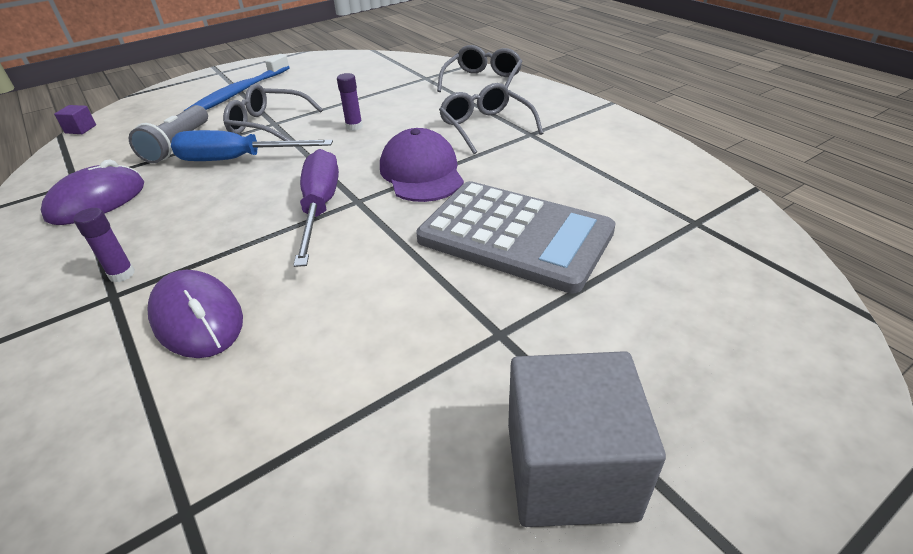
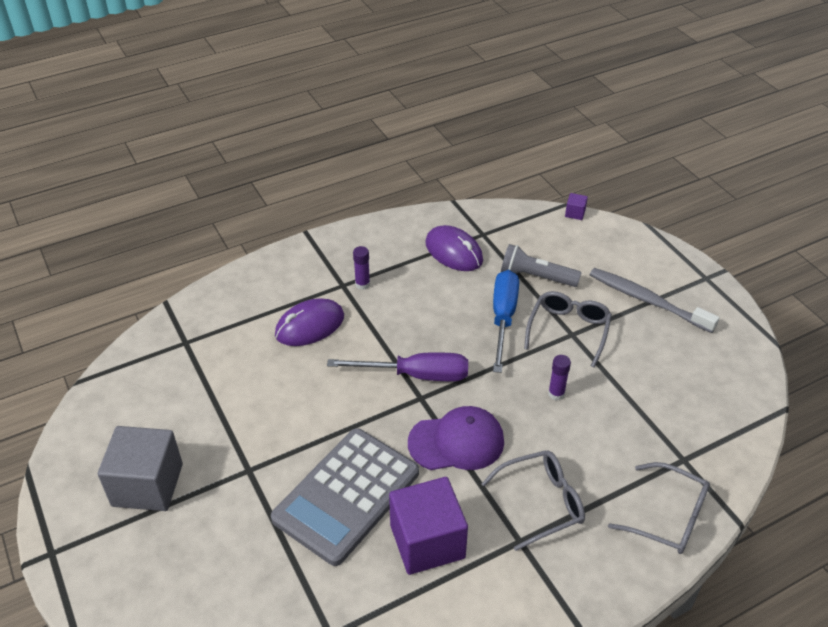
camera: 95 degrees right, 5 degrees up
(239, 93) = (647, 300): blue toothbrush -> grey toothbrush
(553, 178) = (427, 541): none -> purple cube

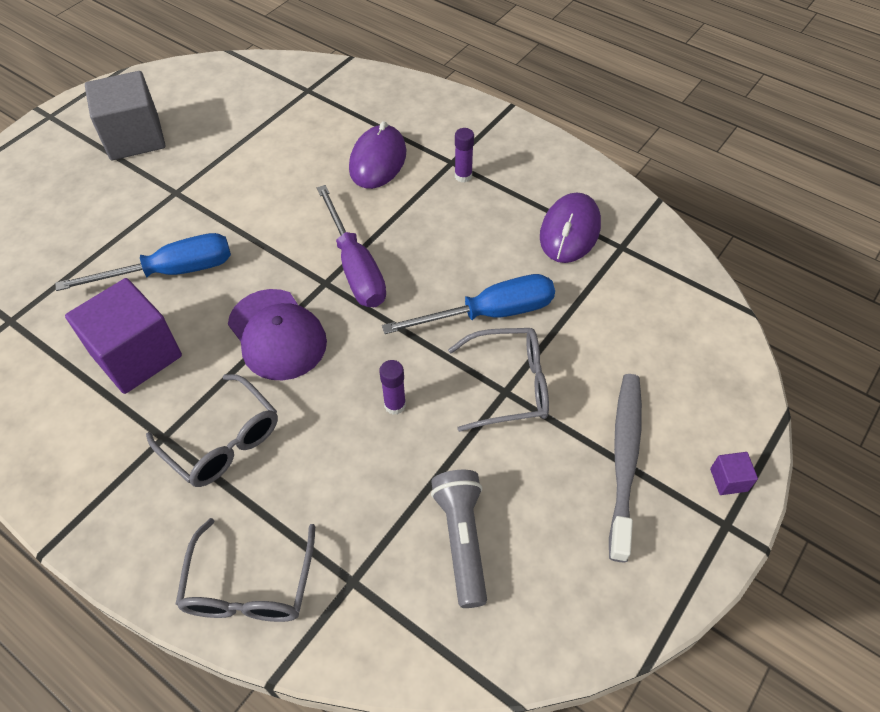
camera: 65 degrees right, 10 degrees up
(309, 326) = (378, 161): purple mouse -> purple mouse turned 75 degrees clockwise
(346, 495) = (171, 272): grey calculator -> blue screwdriver
(536, 277) = (583, 322): grey flashlight -> grey flashlight (462, 539)
(575, 213) = (738, 326): purple cube -> purple cube (728, 480)

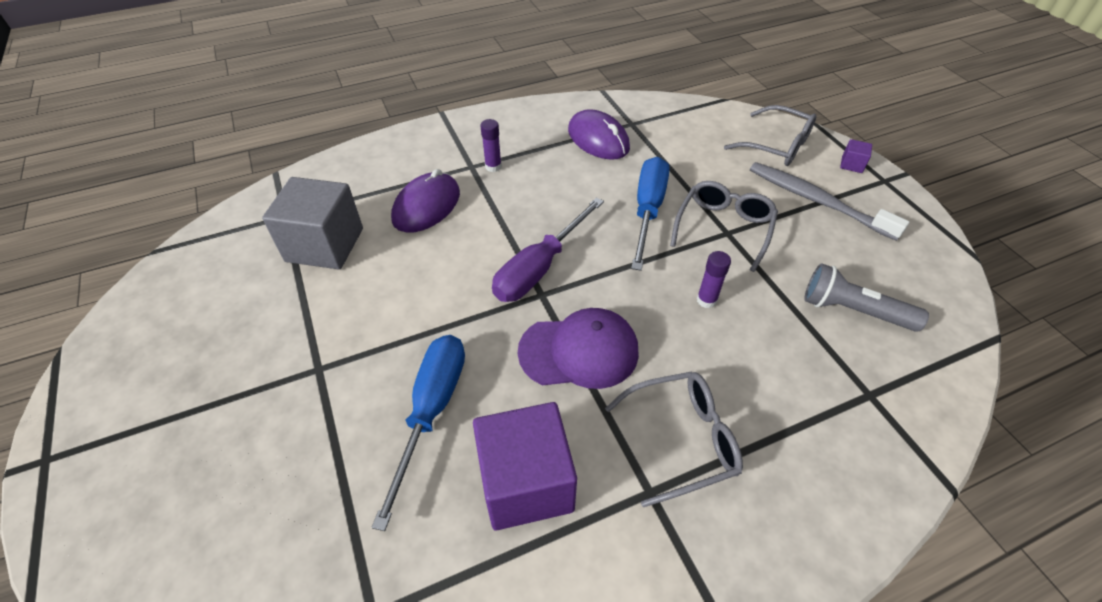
camera: 60 degrees left, 5 degrees down
(135, 138) = (191, 379): grey cube -> grey cube (325, 245)
(249, 586) = (853, 474): grey glasses -> grey glasses (777, 146)
(355, 267) = (539, 268): purple screwdriver -> purple screwdriver turned 120 degrees clockwise
(378, 161) = (426, 206): purple mouse -> purple mouse turned 75 degrees clockwise

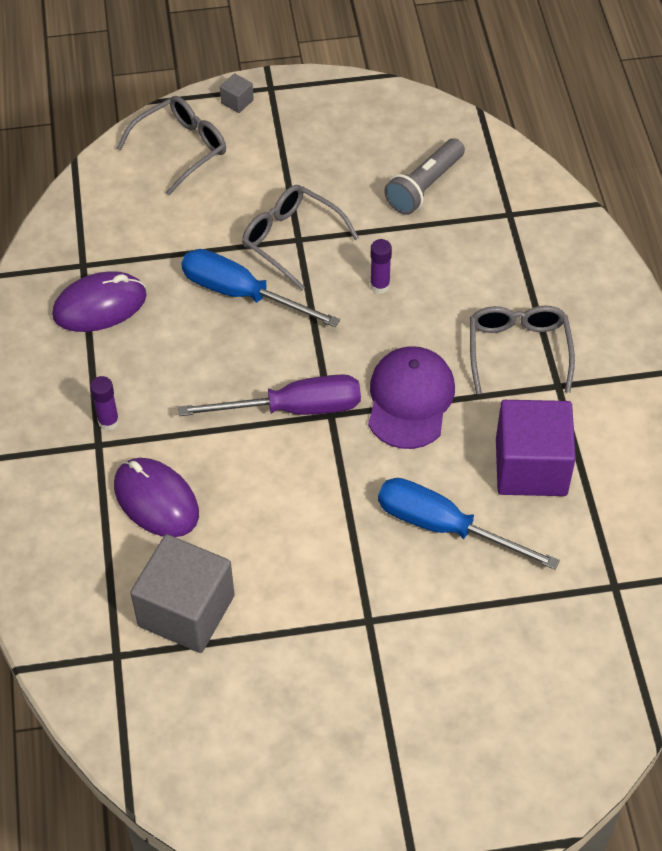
camera: 75 degrees left, 5 degrees up
(539, 268) = (293, 409): purple screwdriver -> purple screwdriver turned 60 degrees counterclockwise
(817, 201) = (280, 152): grey toothbrush -> none
(851, 164) = (237, 102): purple cube -> grey cube

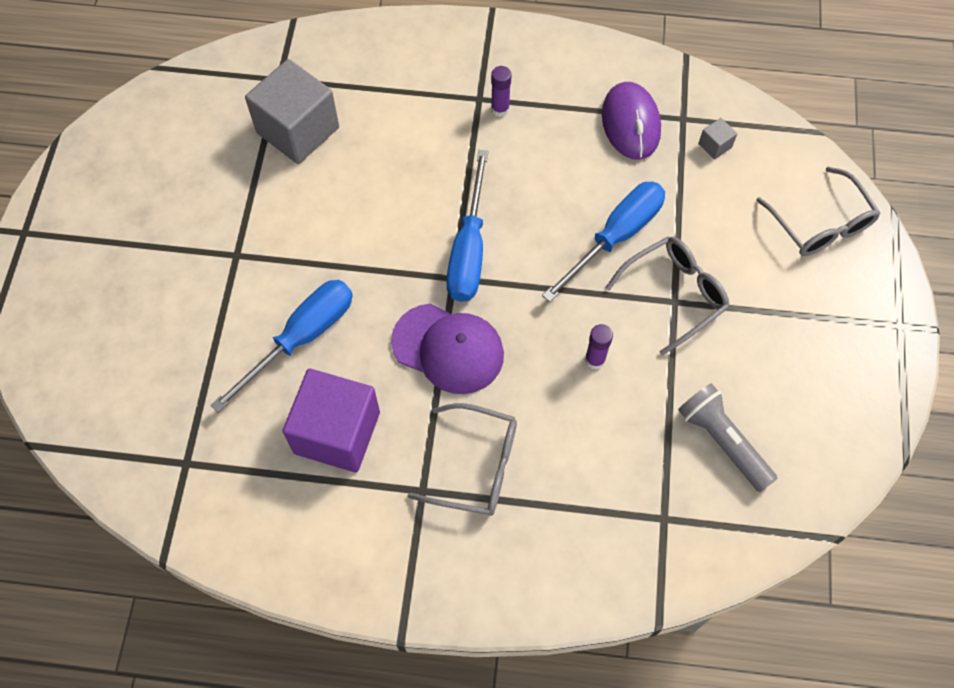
camera: 105 degrees right, 10 degrees up
(156, 500) = (409, 129): purple mouse -> none
(237, 102) = (882, 288): grey cube -> grey cube (715, 145)
(293, 409) = (469, 249): purple screwdriver -> blue screwdriver

